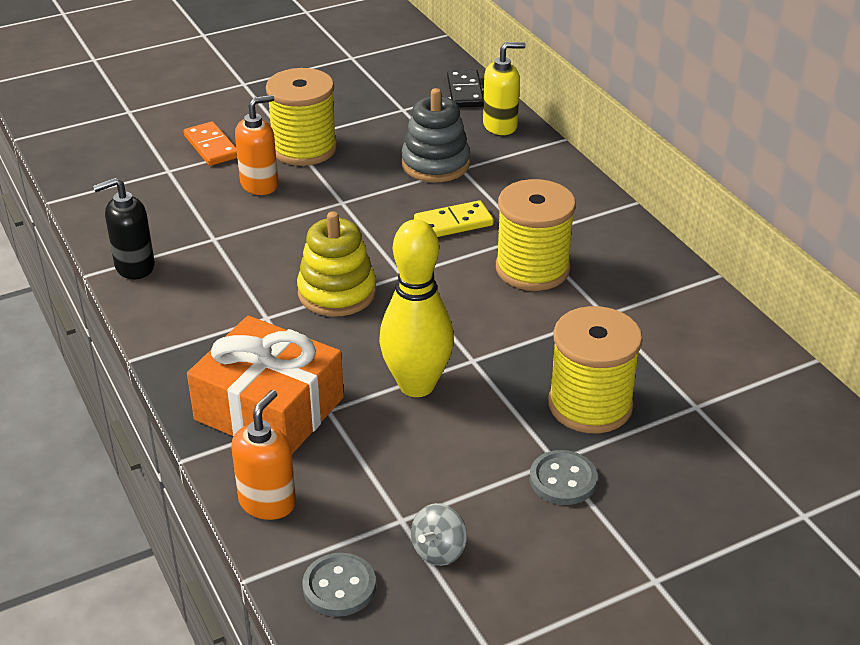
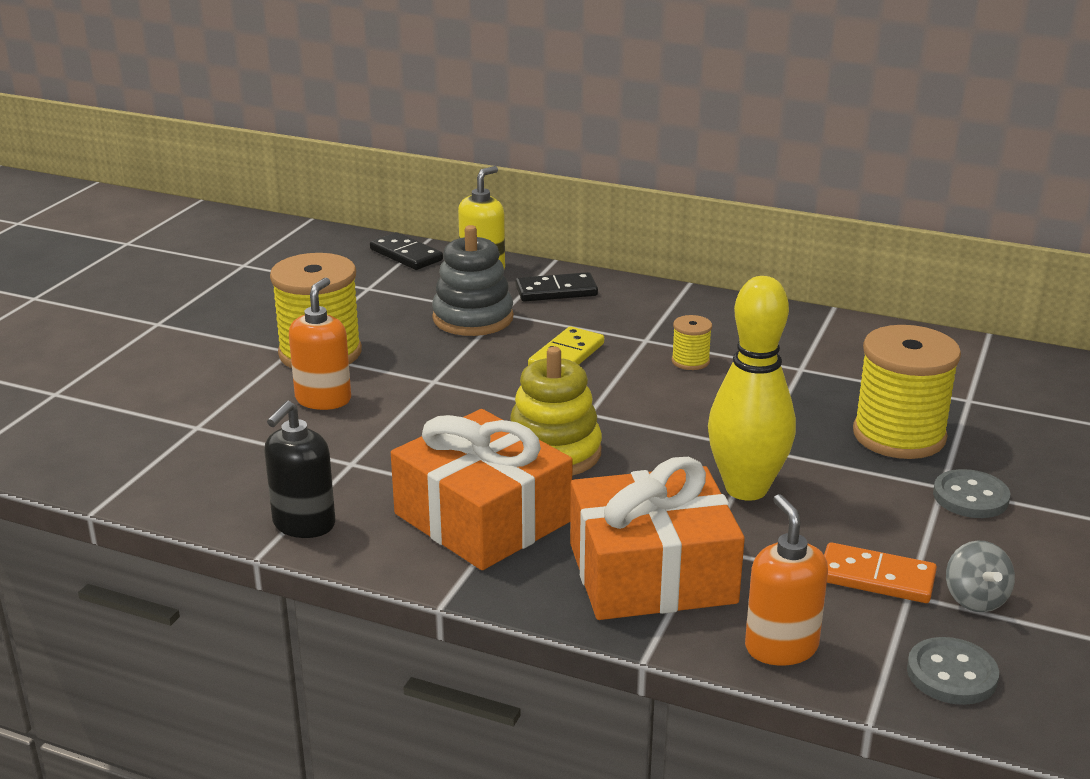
camera: 40 degrees left, 10 degrees down
(211, 147) = (213, 388): orange domino -> orange domino (876, 577)
(231, 315) = (482, 517): none -> orange gift
(525, 166) = (556, 291): none -> black domino
(532, 269) = (690, 361): yellow spool -> yellow spool, size x0.46

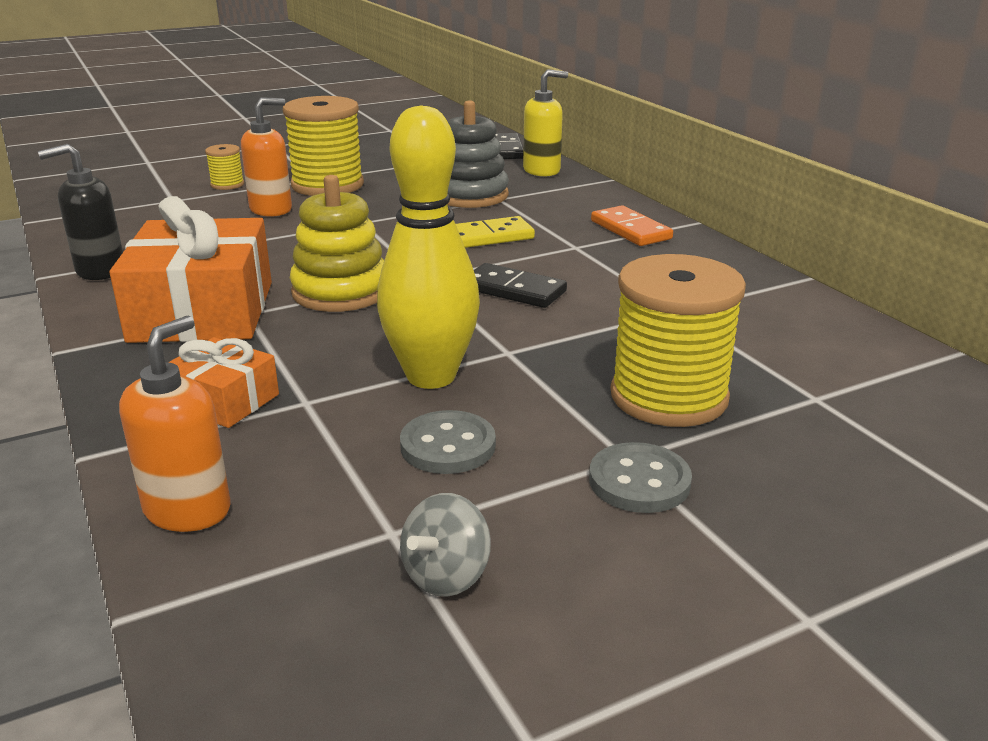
camera: 40 degrees right, 0 degrees up
(556, 291) = (569, 197): black domino -> black domino (514, 290)
(652, 573) = (224, 400): orange gift -> orange gift, size x0.52
(690, 361) = (582, 272): yellow spool -> yellow spool (227, 185)
(876, 577) = (391, 501): orange domino -> orange domino (630, 230)
(951, 674) = (273, 630): grey button -> grey button (448, 446)

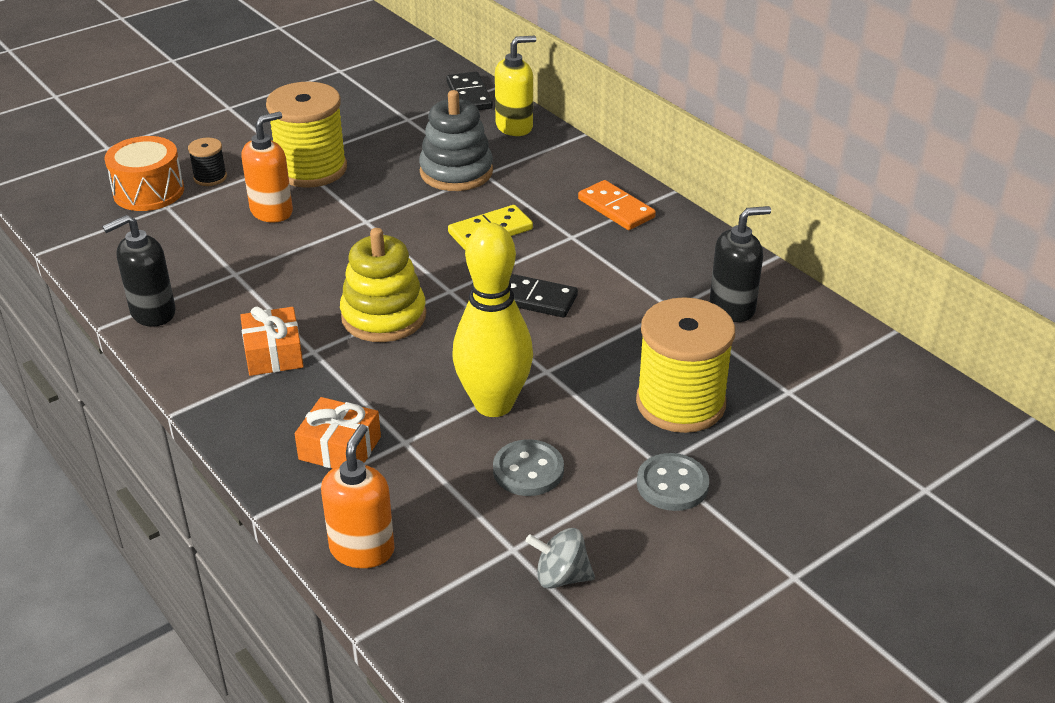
camera: 10 degrees left, 10 degrees up
(163, 190) = (149, 192): none -> orange drum
(202, 311) = (273, 353): orange gift -> orange gift, size x0.52
(227, 185) = (210, 177): yellow spool -> black spool
(446, 576) = (561, 576): grey spinning top -> grey spinning top turned 75 degrees clockwise
(751, 315) = (732, 307): none -> black soap dispenser

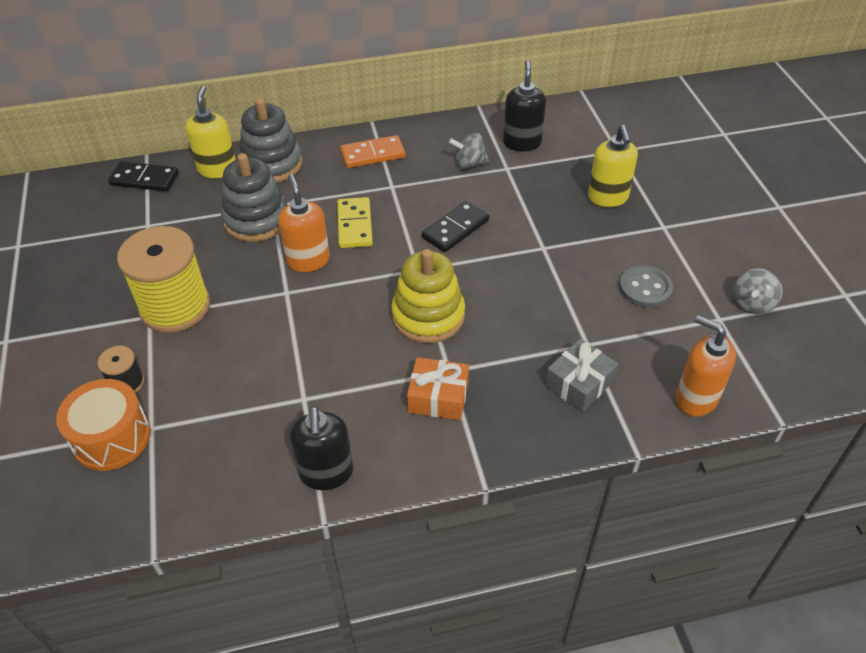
camera: 65 degrees left, 10 degrees up
(272, 211) = (223, 350): orange soap dispenser -> orange soap dispenser (308, 260)
(340, 448) = (579, 383): orange gift -> grey gift
(493, 404) = (567, 285): yellow bowling pin -> none
(547, 153) = (272, 164): none -> grey stacking toy
(656, 278) = (469, 164): none -> grey spinning top
(672, 484) = (684, 227): grey button -> none
(680, 403) = (608, 198): yellow spool -> yellow soap dispenser

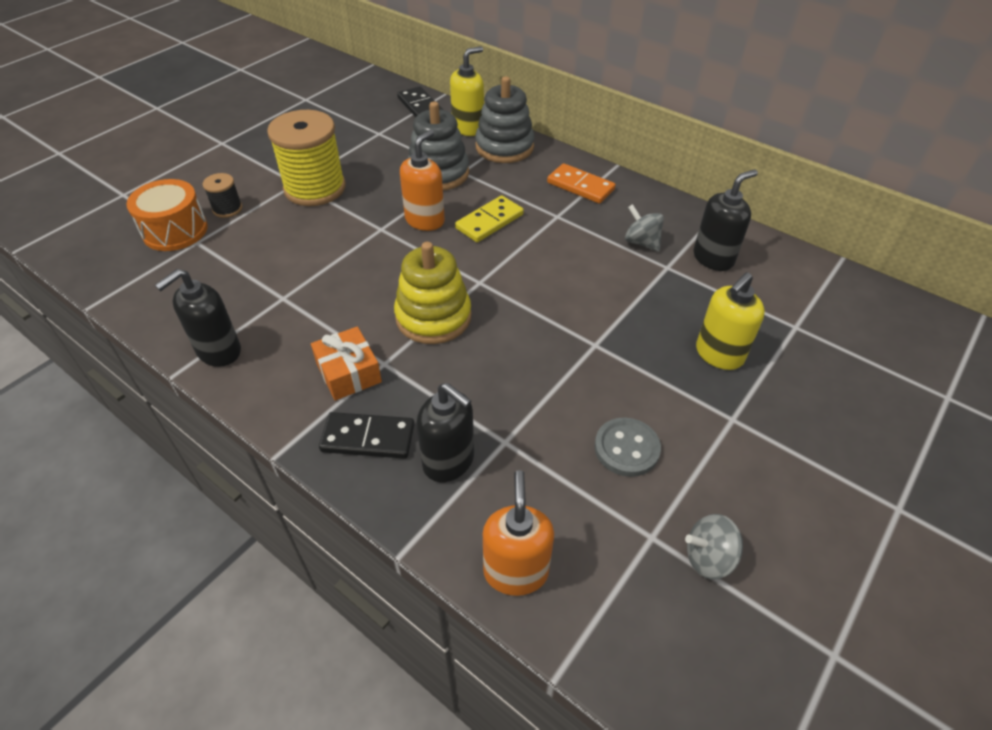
camera: 50 degrees right, 0 degrees up
(455, 229) = (552, 277): black domino -> black domino (368, 438)
(579, 383) = (449, 461): grey gift -> black soap dispenser

